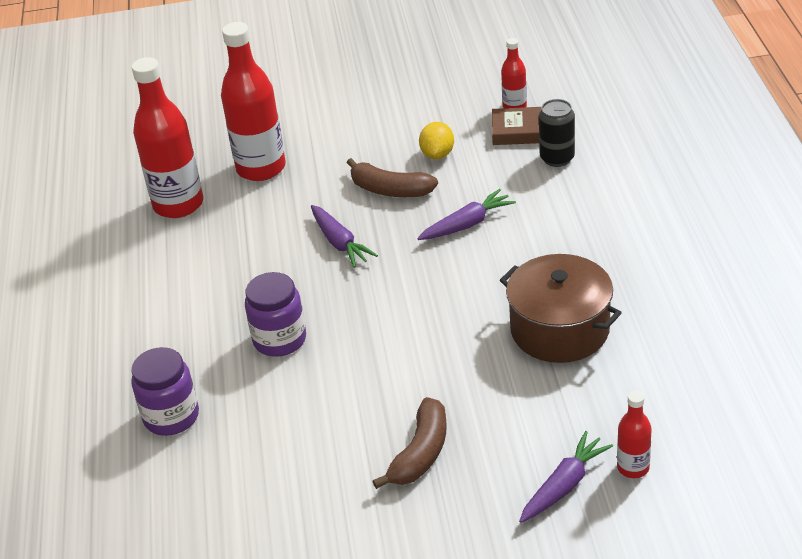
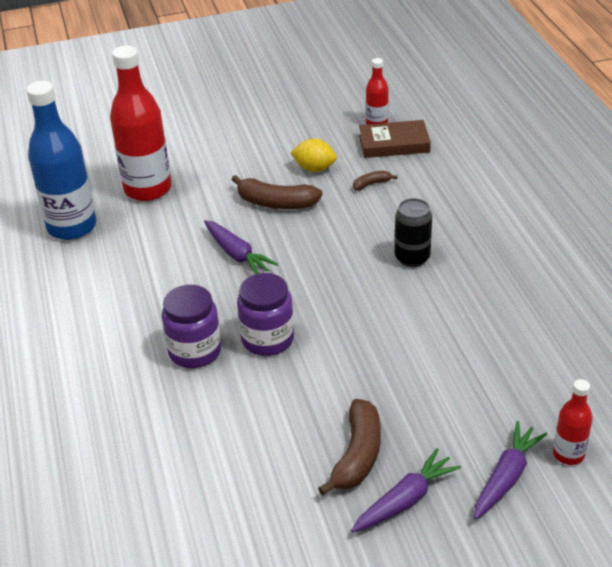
camera: 10 degrees left, 0 degrees up
(171, 417) = (97, 436): purple jar -> purple jar (267, 339)
(178, 204) = (72, 227): red bottle -> blue bottle
(437, 154) = (314, 168): yellow lemon -> yellow lemon turned 75 degrees counterclockwise
(467, 224) = (356, 231): purple carrot -> purple carrot (405, 500)
(495, 174) = (372, 184): none -> brown banana
(557, 158) = (426, 167): black can -> black can (412, 258)
(559, 329) = (466, 324): brown pot -> none

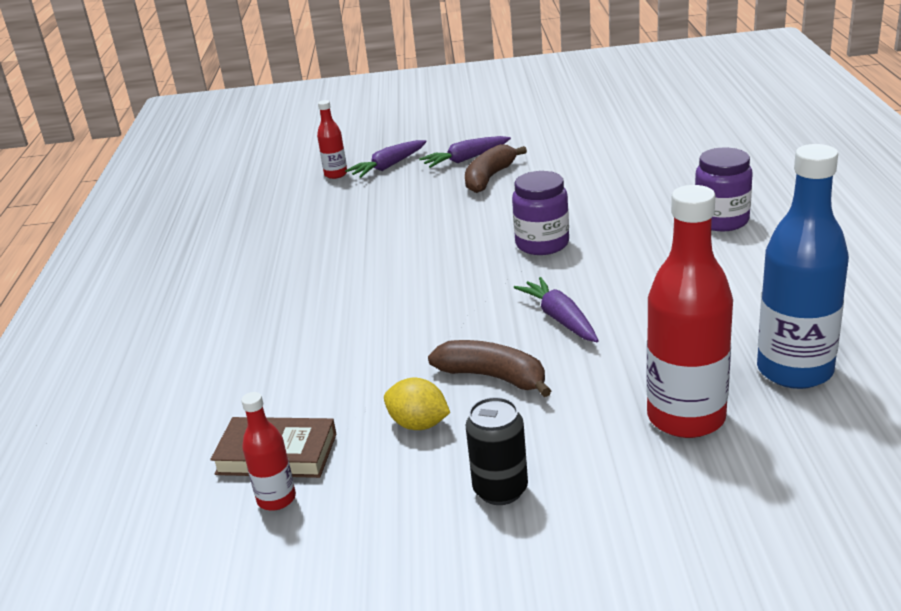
camera: 165 degrees left, 10 degrees down
(195, 351) = (617, 239): purple jar -> purple jar (721, 221)
(372, 184) = (350, 391): brown banana -> none
(412, 258) = (358, 301): black can -> black can (500, 490)

